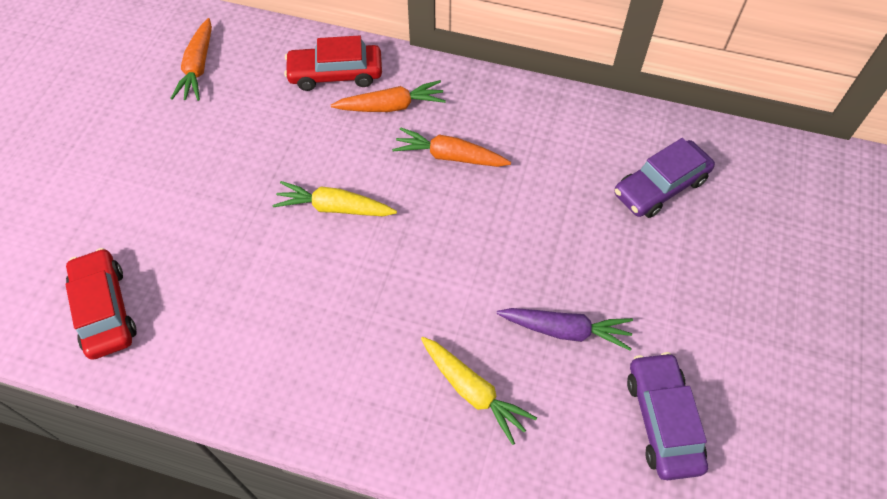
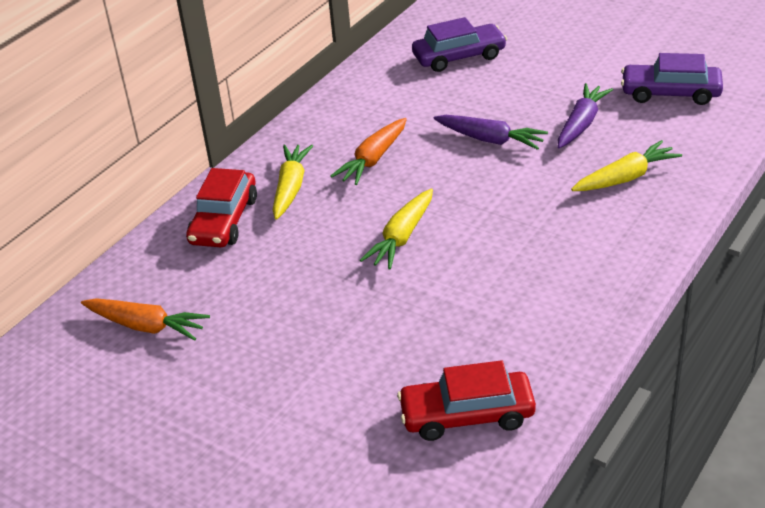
camera: 70 degrees left, 20 degrees down
(391, 106) = (290, 188): orange carrot -> yellow carrot
(510, 247) = (490, 140): none -> purple carrot
(660, 186) = (459, 57): purple car -> purple car turned 90 degrees counterclockwise

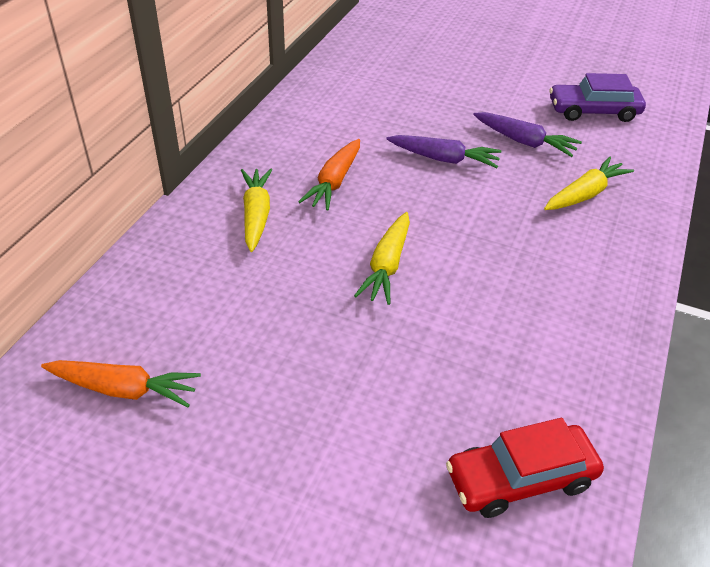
camera: 15 degrees left, 5 degrees up
(224, 220) = (191, 254): red car -> none
(459, 57) = (389, 79): purple car -> none
(581, 124) = (524, 142): purple carrot -> purple carrot turned 105 degrees clockwise

